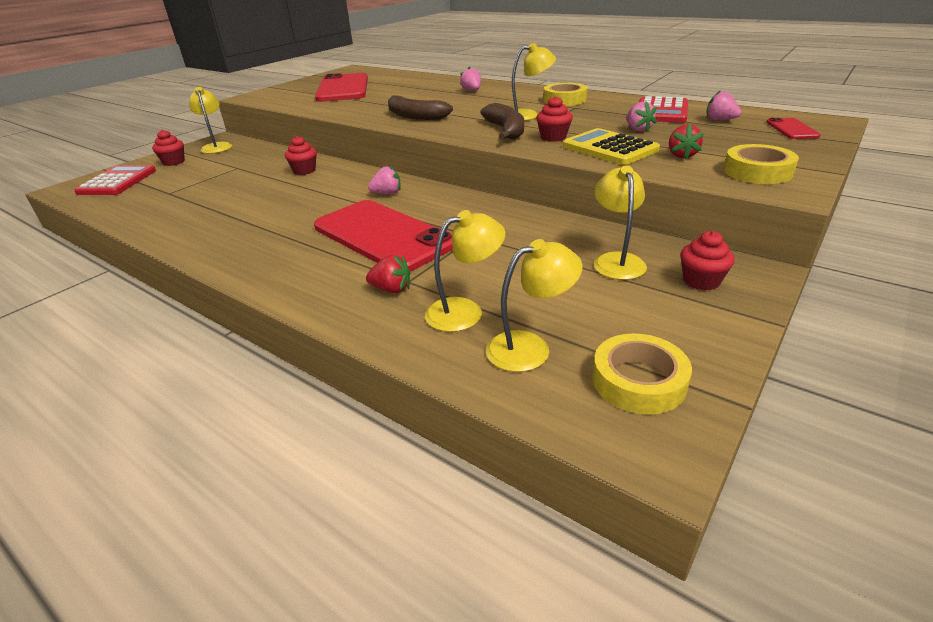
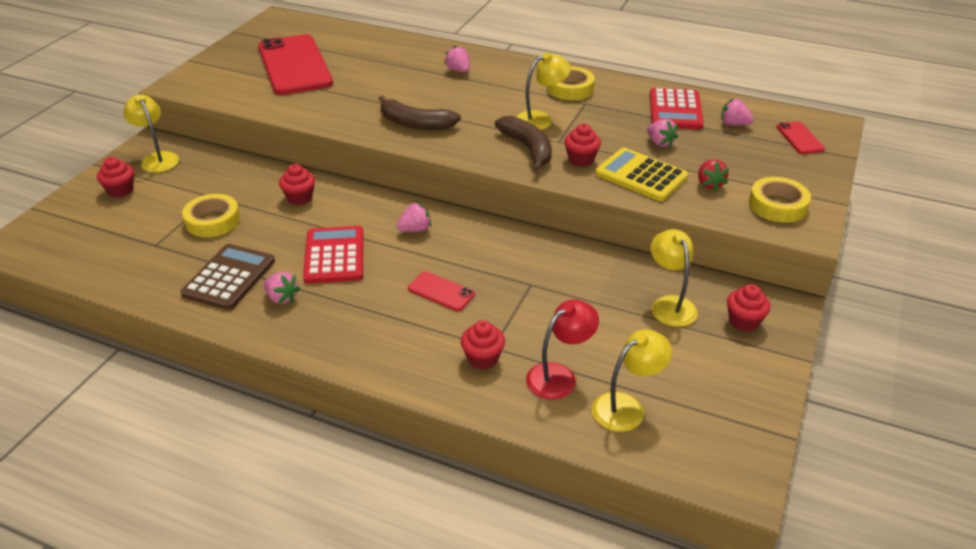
camera: 15 degrees left, 5 degrees up
(117, 182) = (72, 230): red calculator -> red calculator (334, 255)
(206, 215) = (229, 277): none -> brown calculator
(238, 231) = (282, 298): none -> pink strawberry
(383, 236) = (441, 291): red phone -> red phone, size x0.43
(391, 289) = (483, 358): red strawberry -> red cupcake
(465, 311) = (559, 376): yellow lamp -> red lamp
(638, 381) = (716, 427): yellow tape -> yellow tape (213, 221)

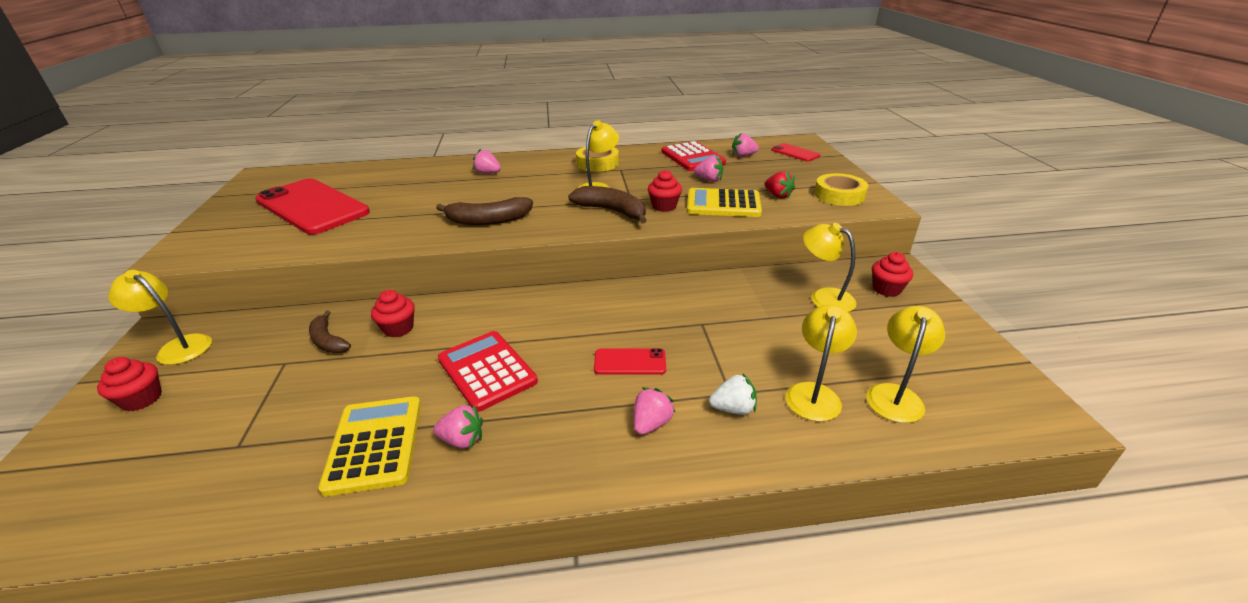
camera: 30 degrees left, 5 degrees down
(213, 221) = (305, 388): yellow tape -> none
(229, 277) = (375, 444): brown calculator -> yellow calculator
(248, 190) = (328, 341): none -> brown banana
(415, 229) = (550, 316): pink strawberry -> pink strawberry (651, 423)
(483, 358) = (733, 408): red cupcake -> white strawberry
(559, 376) = (814, 393): red lamp -> yellow lamp

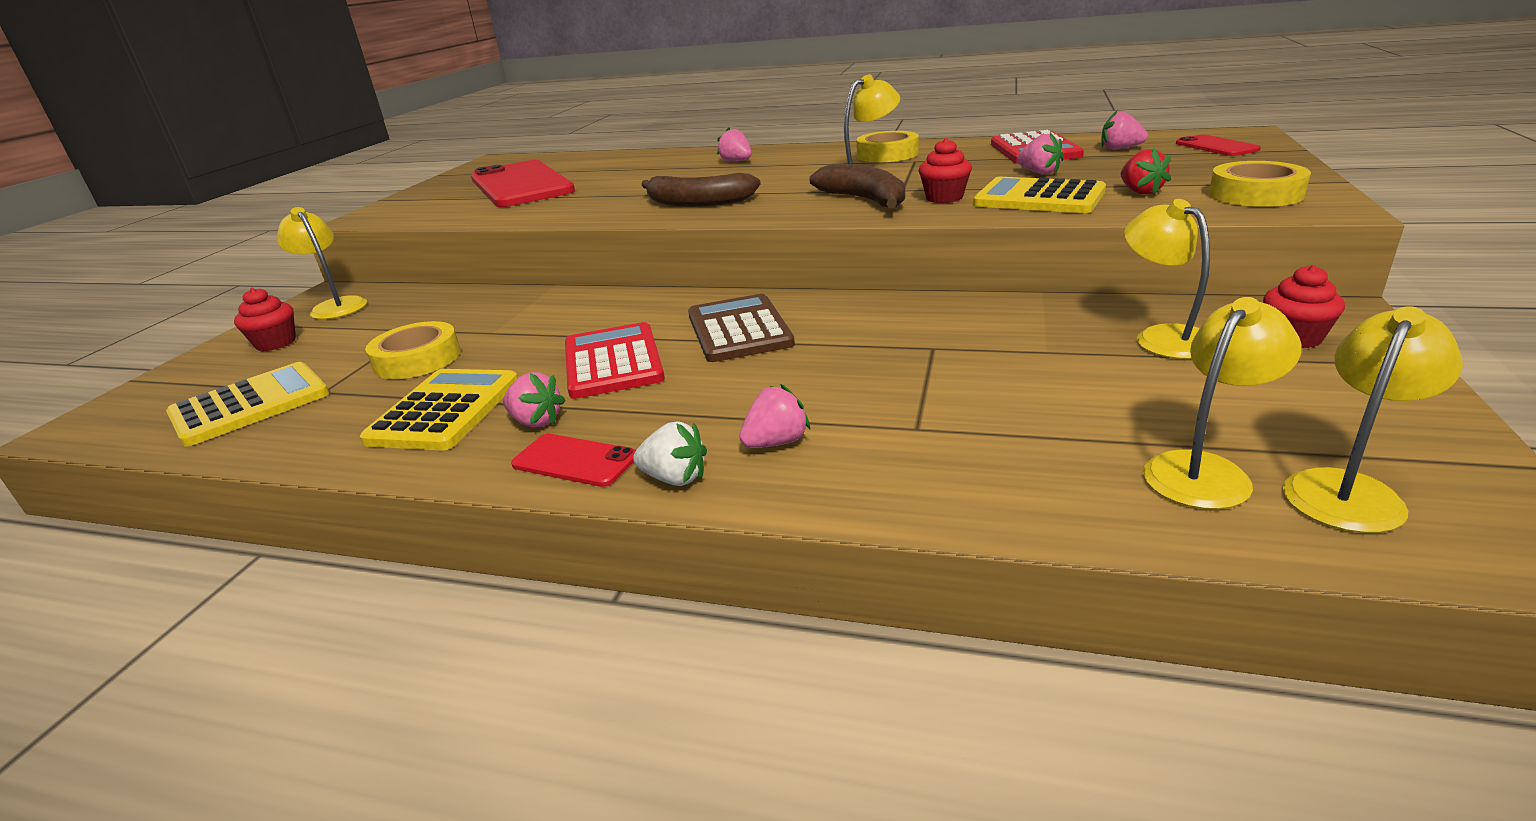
camera: 25 degrees right, 5 degrees down
(168, 476) = (250, 405): none -> yellow calculator
(310, 395) = (417, 359): none -> yellow tape
(328, 341) = (469, 316): brown banana -> none
(398, 328) = (547, 313): red cupcake -> none
(564, 325) = (739, 330): none -> brown calculator
(630, 362) = (796, 376): red phone -> red phone (574, 461)
(733, 408) = (907, 445): white strawberry -> white strawberry (675, 478)
(814, 393) = (1054, 447): yellow lamp -> yellow lamp (1349, 490)

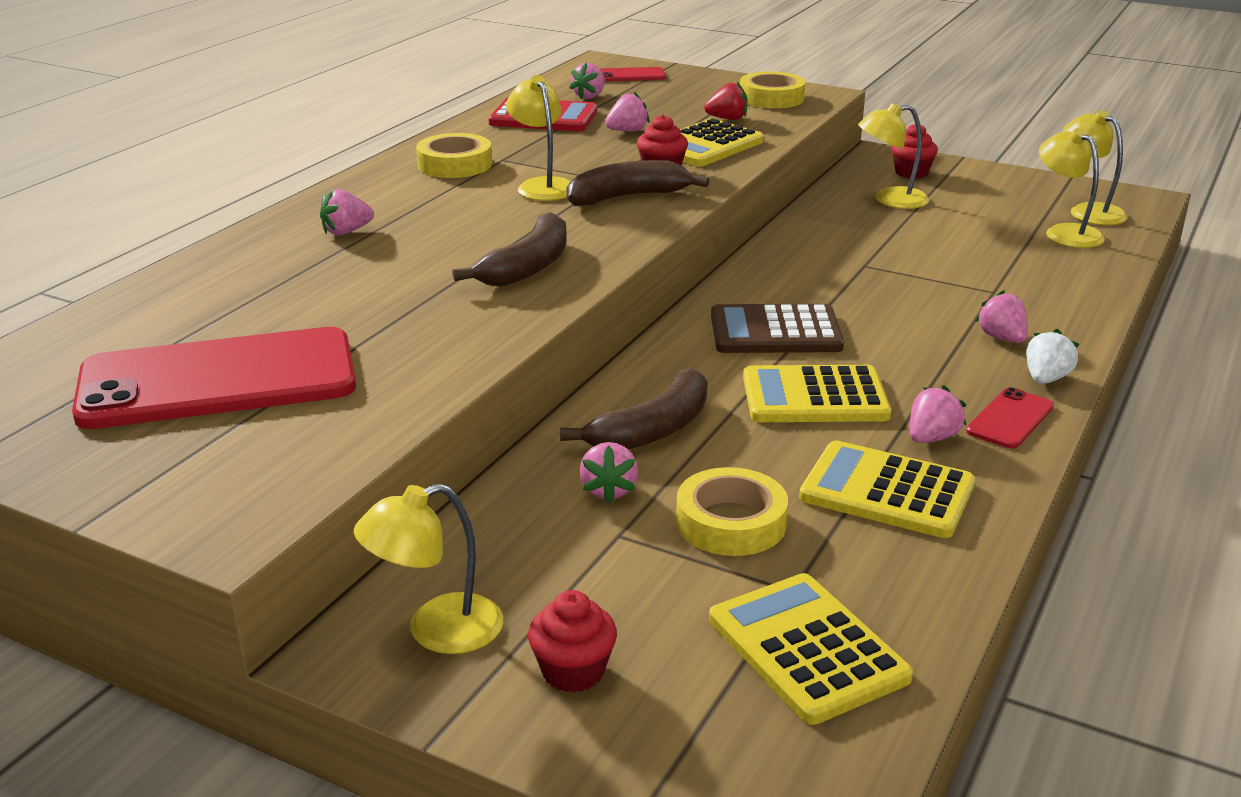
camera: 80 degrees left, 0 degrees up
(471, 317) = (608, 490): none -> pink strawberry
(554, 315) = (653, 429): none -> brown banana
(613, 362) = (814, 397): red calculator -> yellow calculator

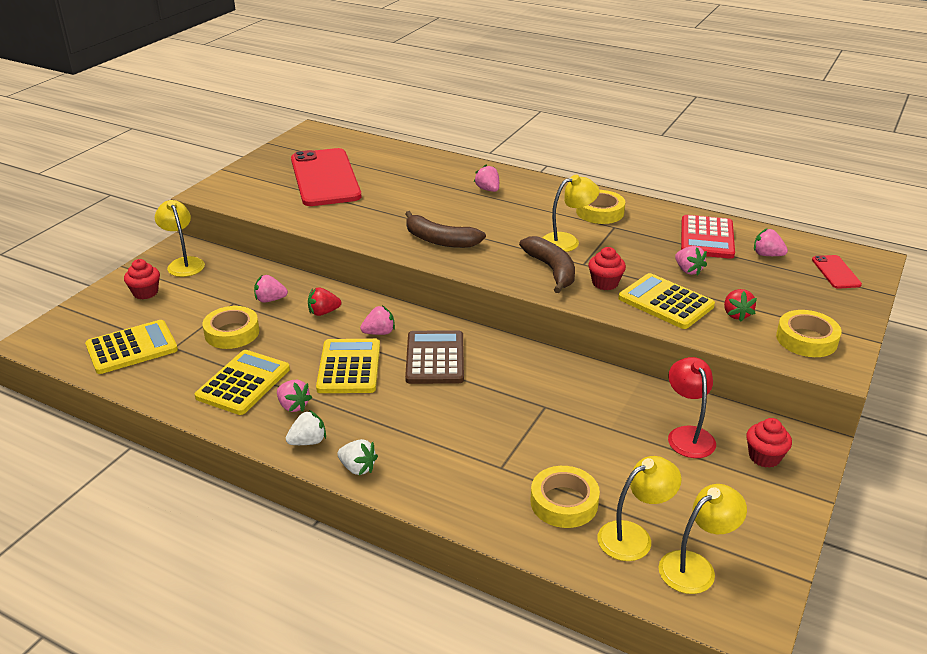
camera: 90 degrees right, 5 degrees up
(653, 429) = (323, 312): brown banana -> red strawberry
(890, 200) = (687, 435): yellow lamp -> red lamp
(1002, 338) = (420, 457): pink strawberry -> pink strawberry (379, 332)
(1010, 419) = (308, 441): red phone -> white strawberry
(1035, 261) = (564, 502): none -> yellow tape

